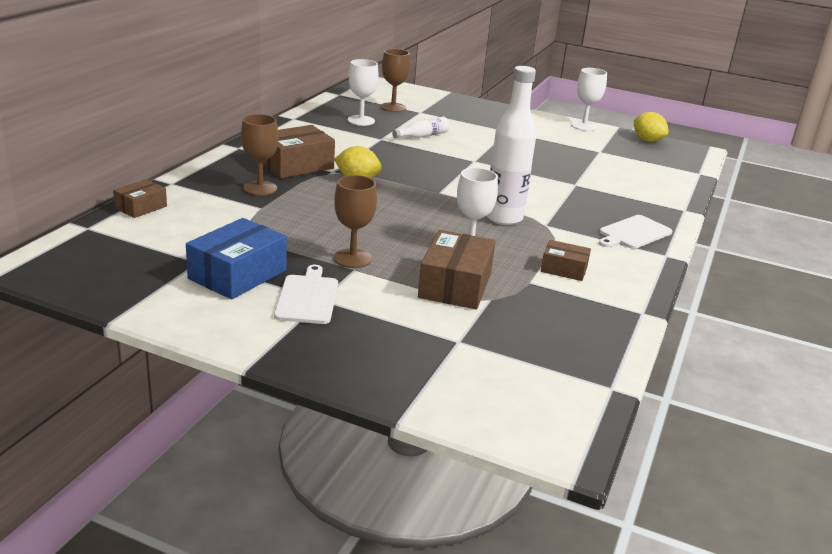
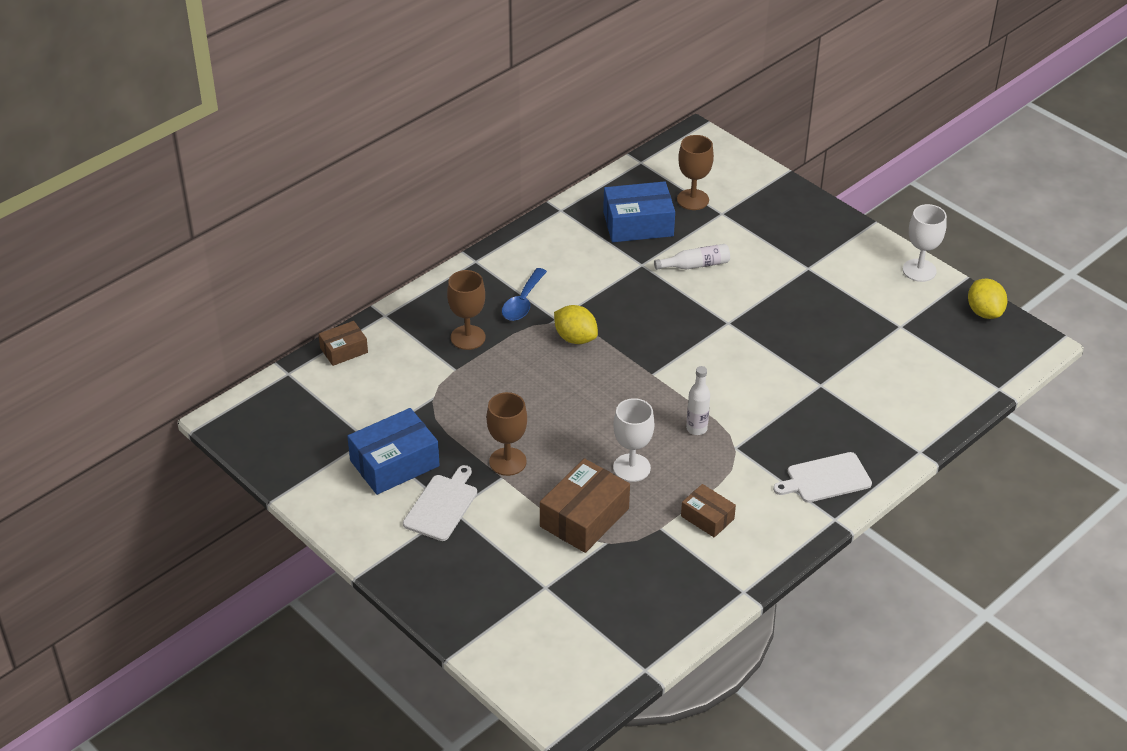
camera: 25 degrees right, 15 degrees up
(296, 165) = (522, 302): brown box -> blue spoon
(361, 120) = (638, 224): white goblet -> blue box
(503, 218) = (696, 428): white bottle -> white bottle, size x0.51

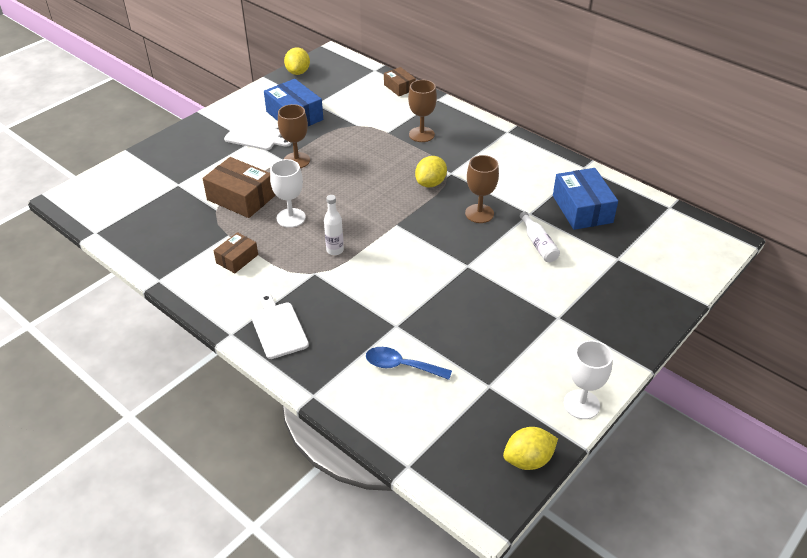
camera: 85 degrees right, 0 degrees up
(270, 459) = (298, 72): none -> yellow lemon
(522, 302) = (466, 156): blue spoon -> blue spoon (401, 366)
(693, 200) = (629, 240): brown goblet -> brown goblet (479, 213)

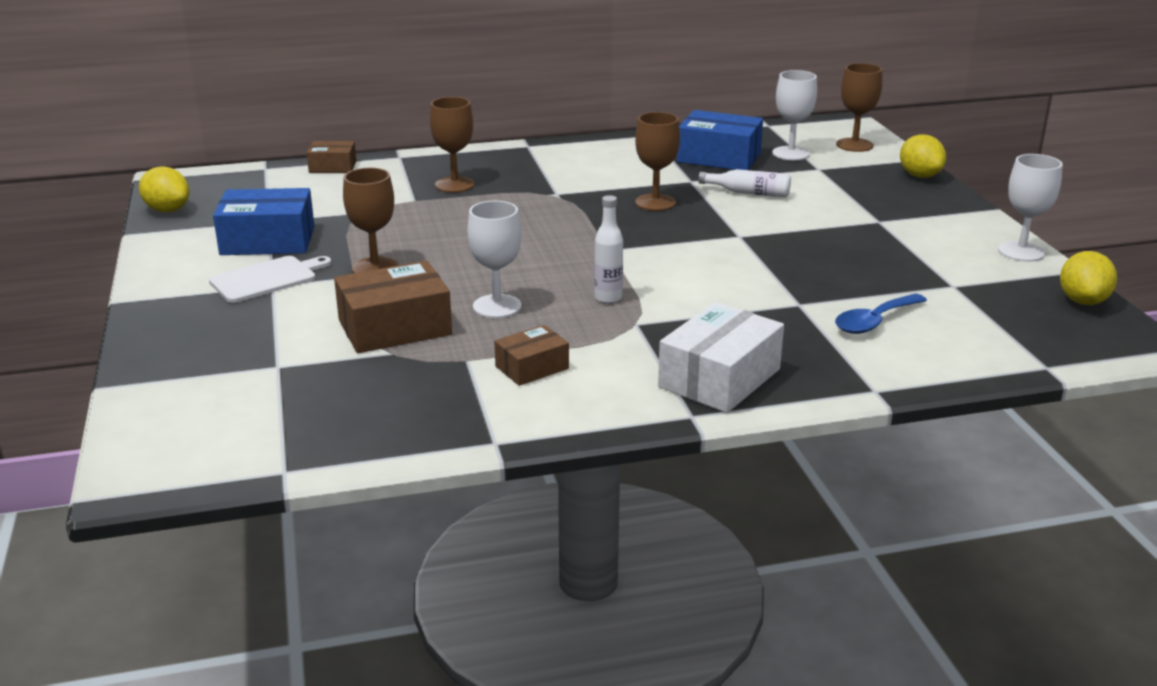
camera: 55 degrees left, 15 degrees down
(237, 259) = (532, 367): brown box -> brown box turned 75 degrees clockwise
(278, 328) = (719, 378): white cutting board -> white box
(430, 183) = (559, 208): yellow lemon -> yellow lemon (919, 176)
(629, 236) = (791, 153): none -> white goblet
(684, 259) = (854, 145): none -> brown goblet

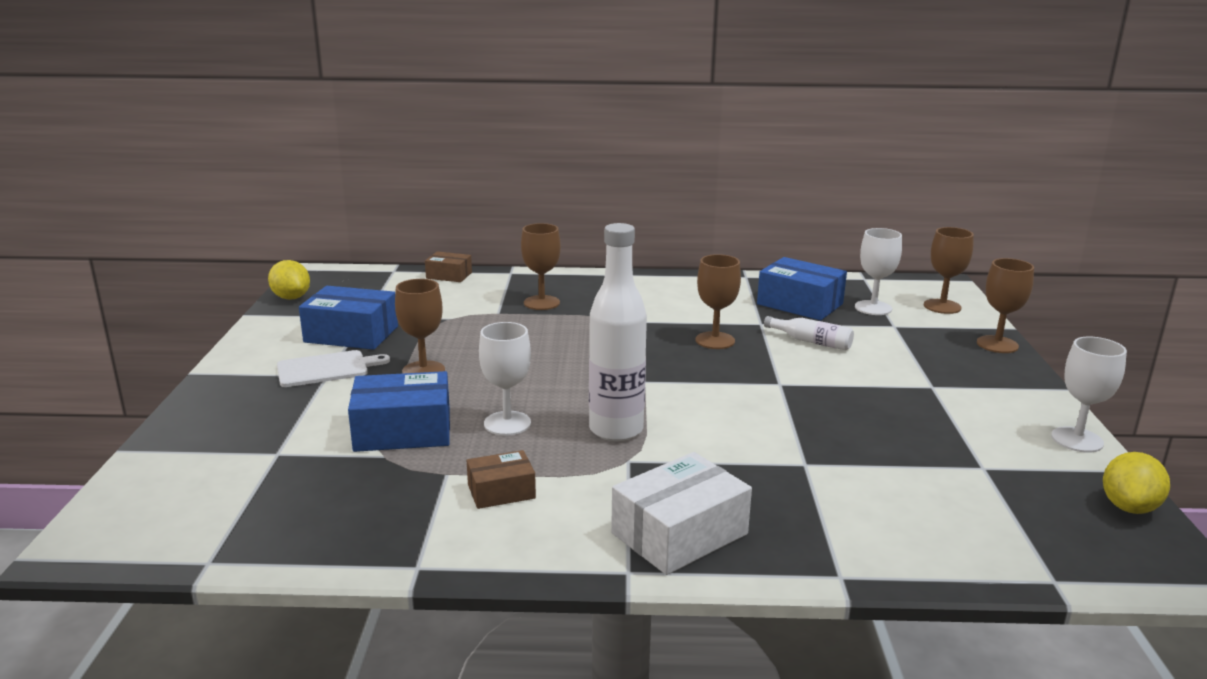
camera: 15 degrees right, 5 degrees down
(395, 327) = (403, 431): brown box -> blue box
(608, 298) = (616, 430): white bottle -> white bottle, size x1.98
(874, 322) = (876, 495): blue spoon -> none
(919, 176) = (997, 344): yellow lemon -> brown goblet

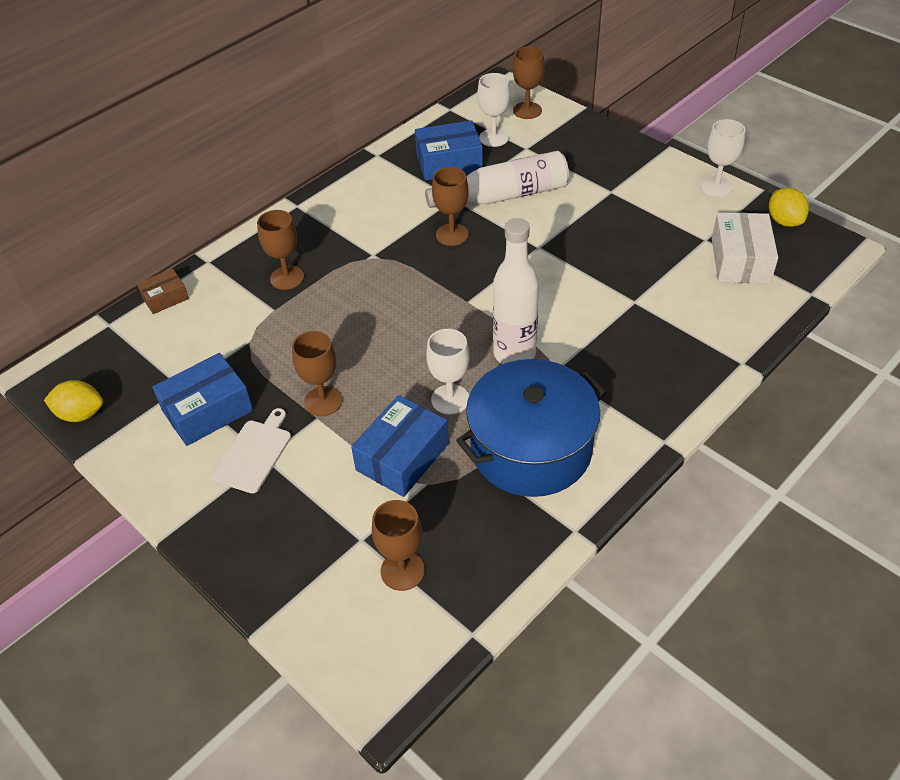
camera: 45 degrees left, 25 degrees up
(501, 491) = (531, 448): brown box -> blue pot
(679, 533) = (650, 398): white box -> white box (740, 260)
(811, 341) = (504, 196): white bottle -> white bottle, size x1.98
(997, 344) = (596, 129): brown goblet -> brown goblet (402, 571)

